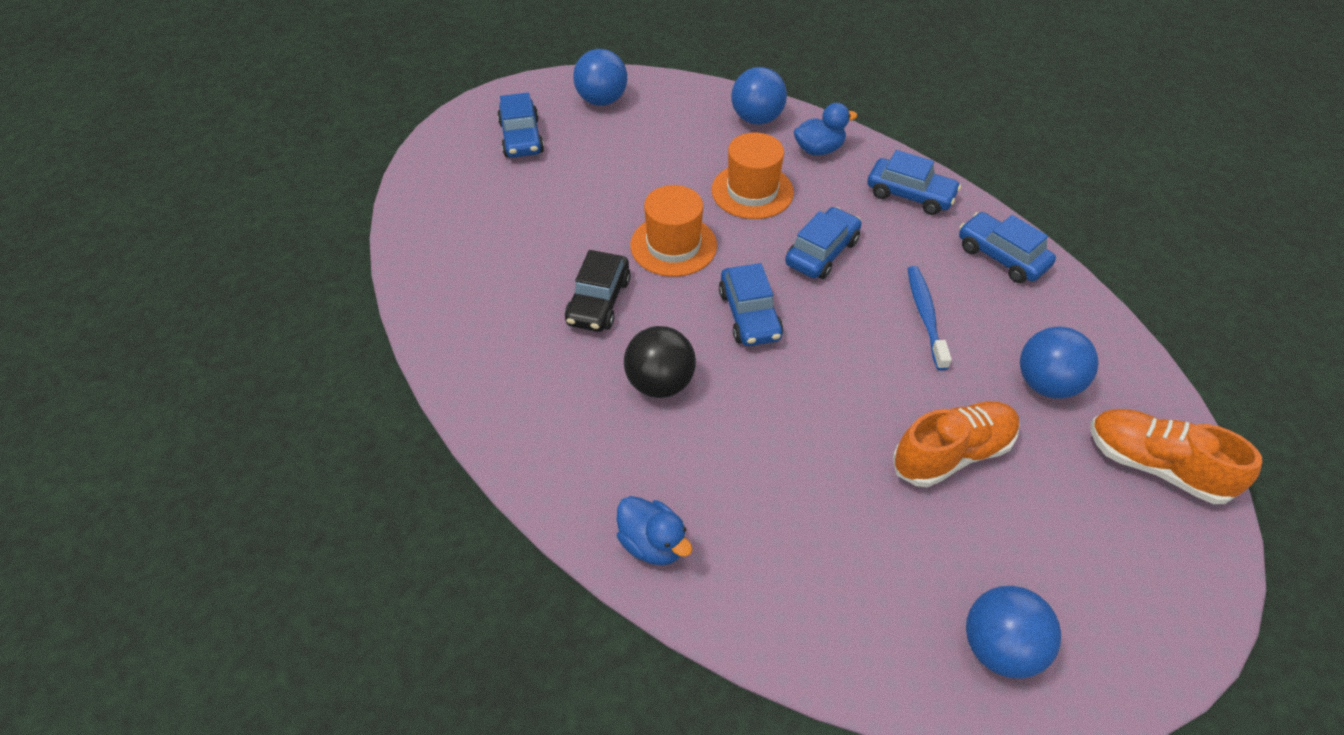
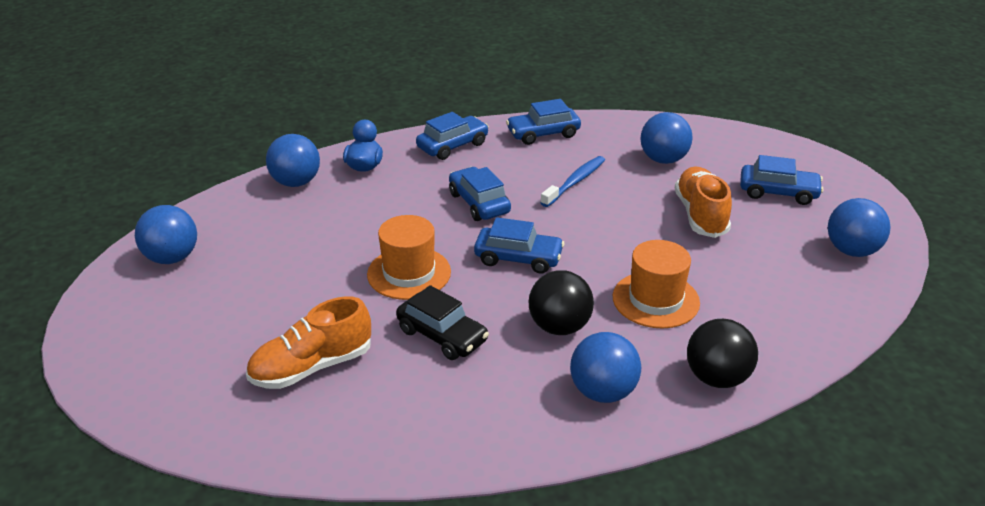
camera: 65 degrees left, 15 degrees down
(521, 138) = (169, 325): blue car -> blue car (778, 192)
(581, 448) = (603, 392): none -> blue ball
(652, 544) = (717, 378): blue duck -> black ball
(752, 191) = (381, 213): orange hat -> orange hat (655, 300)
(925, 316) = (575, 182): blue toothbrush -> blue toothbrush turned 105 degrees clockwise
(1155, 466) = (744, 149): orange shoe -> orange shoe (311, 367)

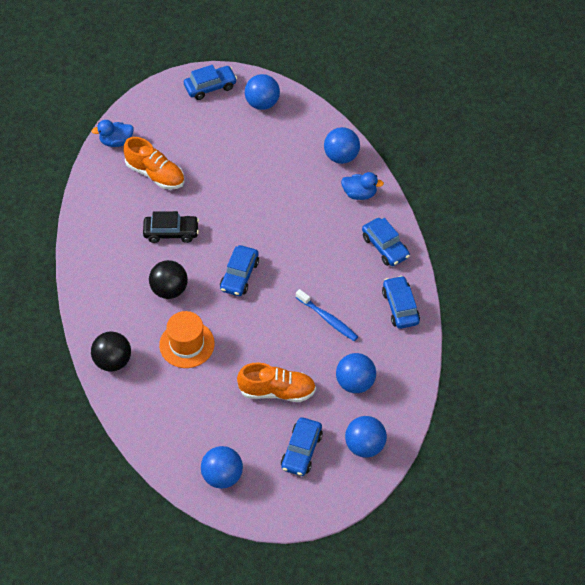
camera: 95 degrees right, 20 degrees up
(222, 430) = (116, 141): none -> blue duck
(311, 367) = (155, 174): orange shoe -> orange shoe turned 150 degrees clockwise
(409, 273) = (231, 218): orange hat -> none
(442, 335) = (171, 232): black car -> black car turned 135 degrees counterclockwise
(479, 203) = (305, 258): blue car -> blue car (210, 87)
(603, 392) = (112, 303): blue ball -> blue ball (364, 446)

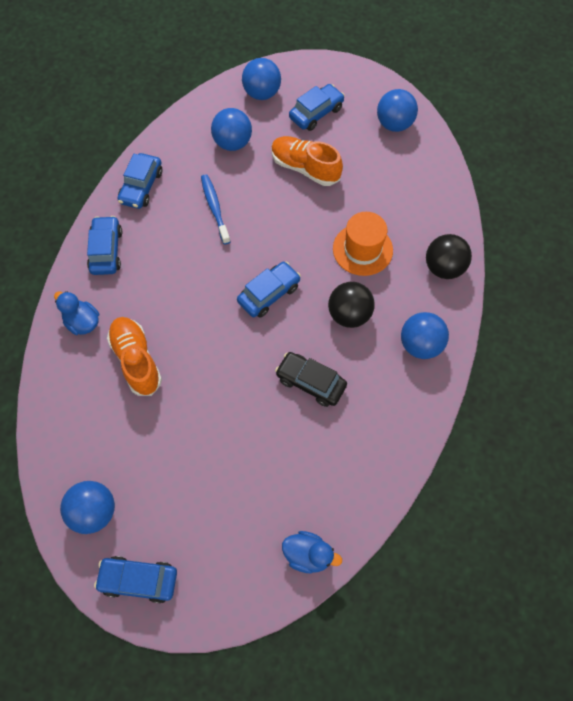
camera: 150 degrees left, 10 degrees up
(155, 174) = (286, 473): orange shoe -> orange shoe (136, 360)
(341, 156) = (64, 379): blue ball -> blue ball (420, 345)

